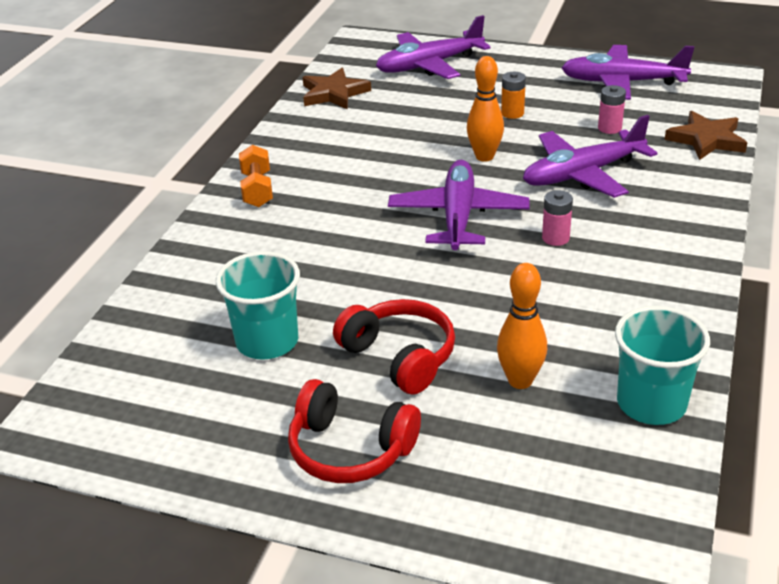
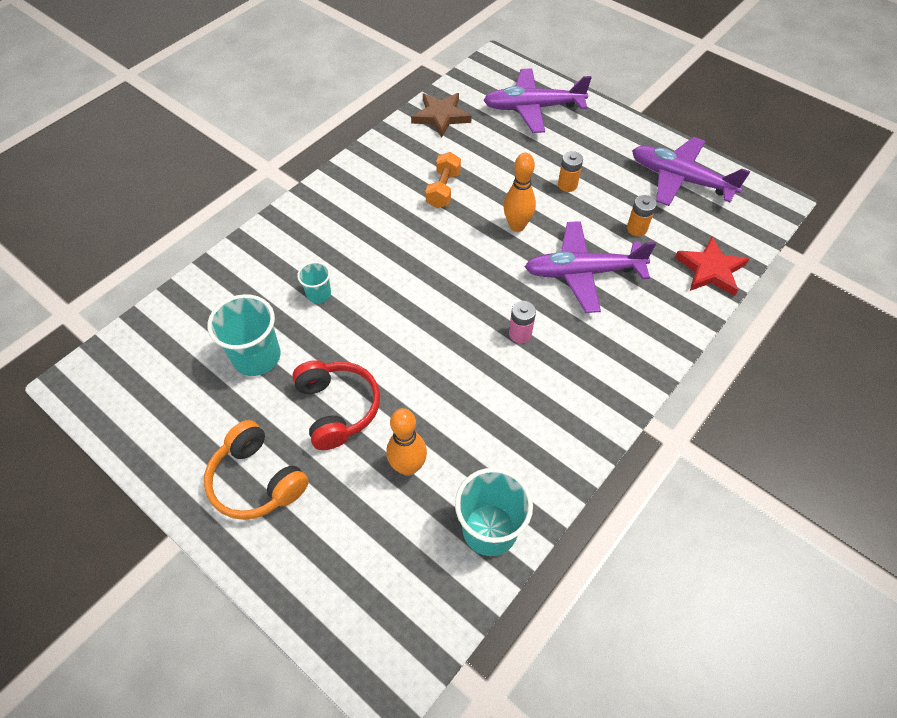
camera: 20 degrees right, 20 degrees up
(257, 189) = (330, 202): orange dumbbell -> orange dumbbell (443, 189)
(303, 268) = (319, 294): none -> turquoise cup
(350, 449) = (257, 480): red headphones -> orange headphones
(458, 216) = (459, 283): purple plane -> none
(609, 128) = (636, 228): pink battery -> orange battery
(706, 139) = (710, 270): brown star -> red star

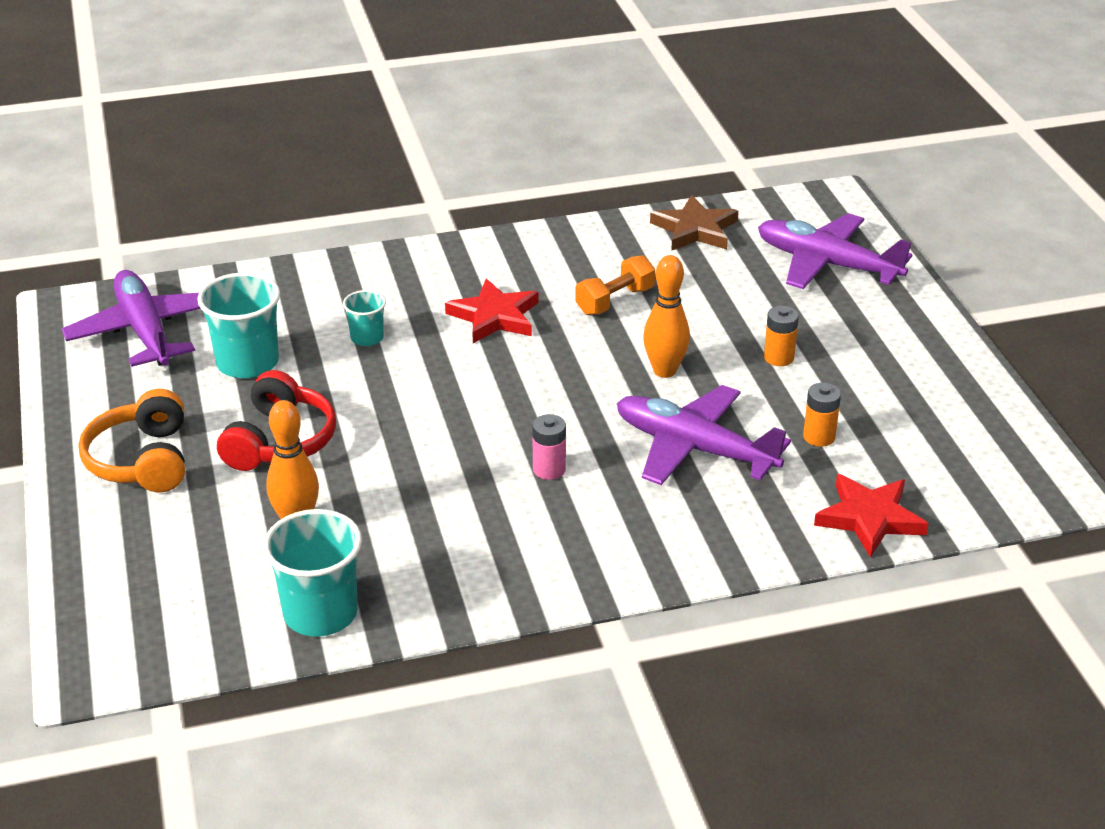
camera: 35 degrees right, 20 degrees down
(384, 236) = (495, 316): none -> red star
(680, 179) = (945, 413): purple plane -> purple plane (145, 331)

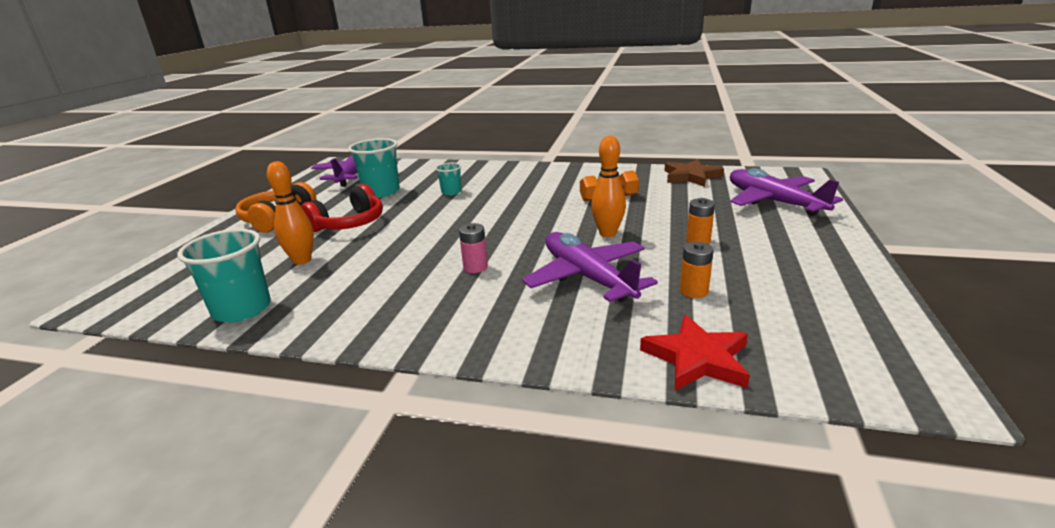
camera: 30 degrees right, 10 degrees down
(495, 316) = (529, 194): red star -> none

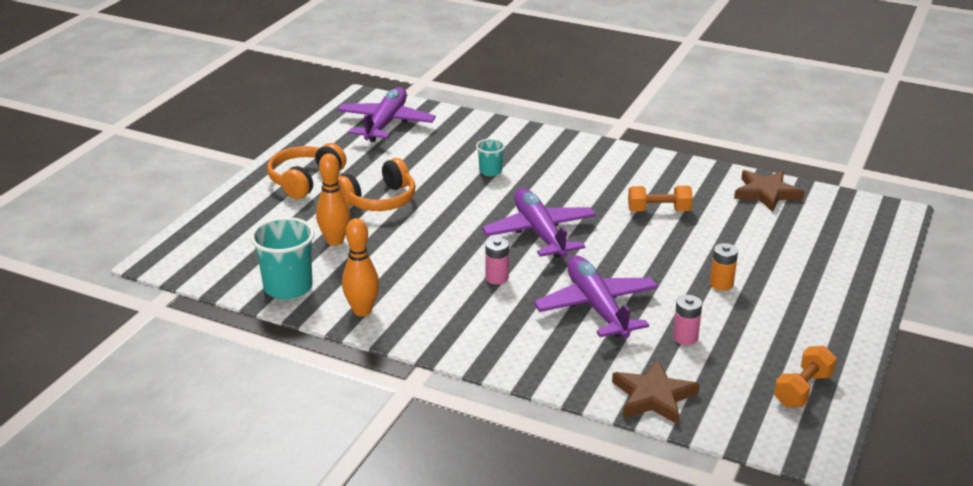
camera: 10 degrees right, 5 degrees up
(349, 224) = (379, 200): red headphones -> orange headphones
(381, 192) = (414, 158): turquoise cup -> none
(608, 233) = (637, 259): orange bowling pin -> orange bowling pin (362, 311)
(694, 291) = (685, 337): orange battery -> pink battery
(697, 358) = (653, 396): red star -> brown star
(773, 202) = (832, 247): purple plane -> purple plane (539, 233)
(854, 322) = (803, 390): none -> orange dumbbell

